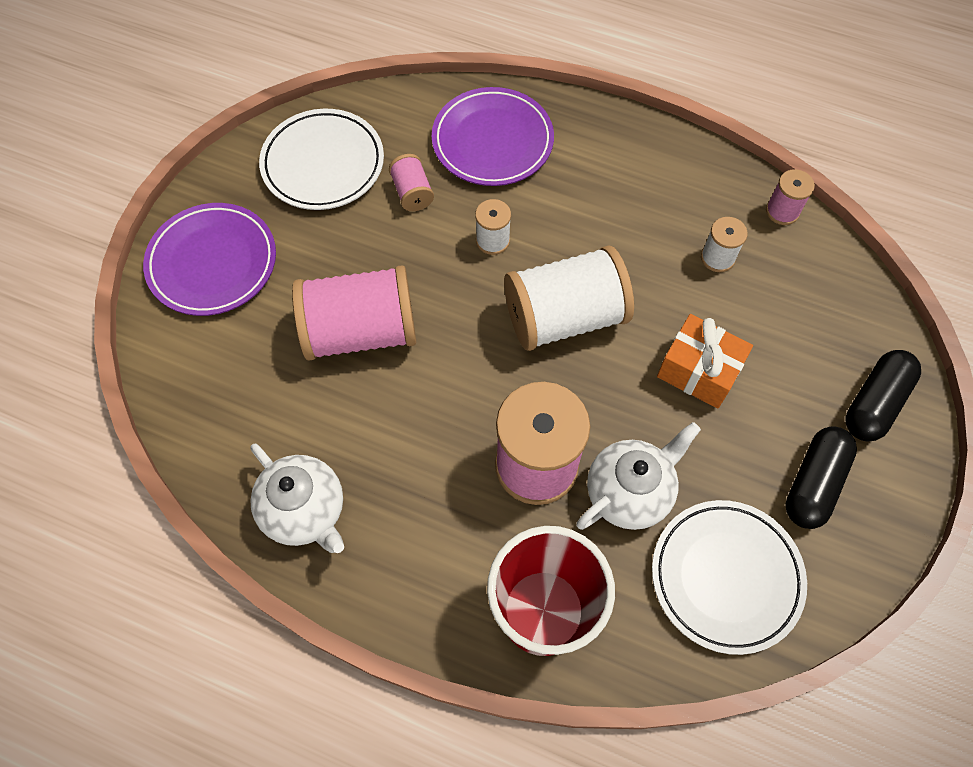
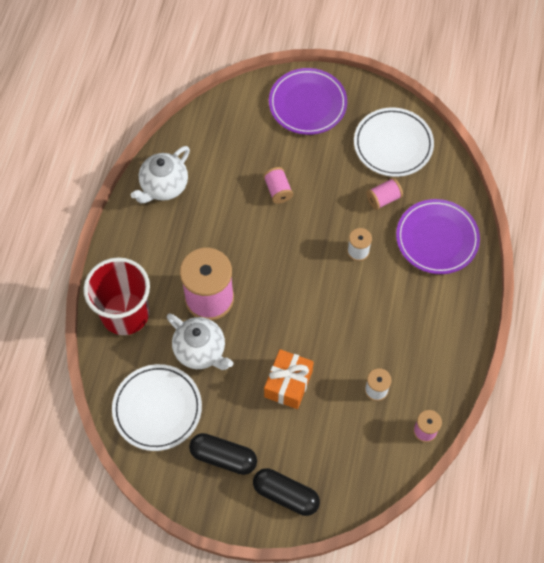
camera: 80 degrees right, 0 degrees up
(360, 331) = (278, 190): pink spool -> pink spool, size x0.46
(565, 317) = (311, 301): white spool -> none

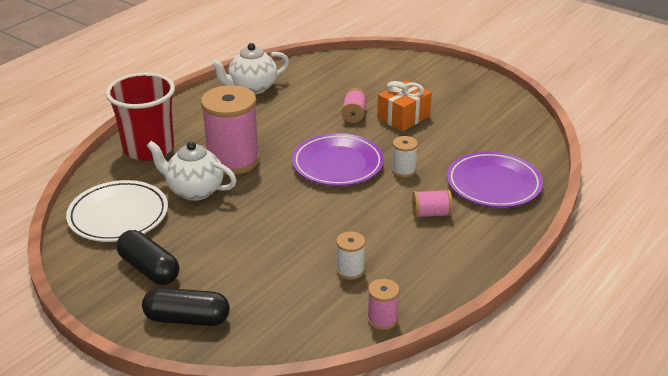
camera: 25 degrees right, 30 degrees down
(200, 351) = (194, 190): white teapot -> white teapot turned 135 degrees clockwise
(286, 495) = (187, 319): black capsule -> black capsule turned 45 degrees counterclockwise
(288, 384) = (260, 238): orange gift -> orange gift (403, 117)
(307, 104) = (421, 75): purple plate -> purple plate (337, 164)
(383, 199) = (454, 145): pink spool -> pink spool (431, 214)
(393, 144) = (488, 115): white plate -> none

